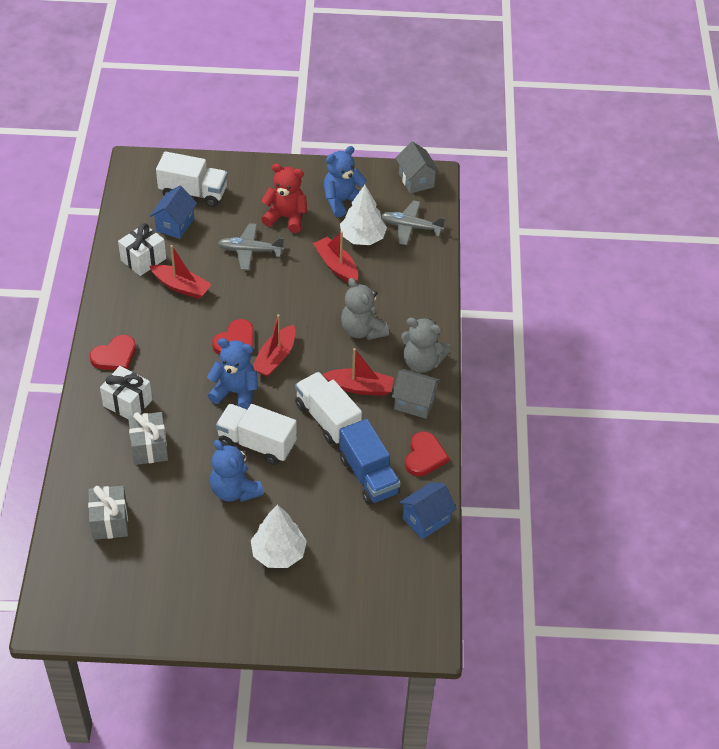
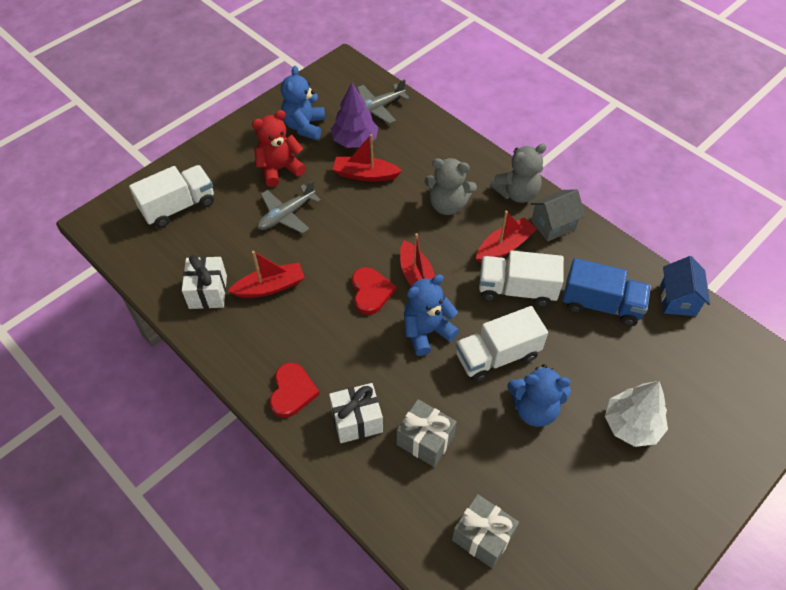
camera: 45 degrees left, 5 degrees up
(175, 225) = (197, 243): blue house -> none
(362, 237) = (355, 140): white tree -> purple tree
(416, 180) = (336, 74): grey house -> none
(424, 456) = (612, 256): red heart -> none

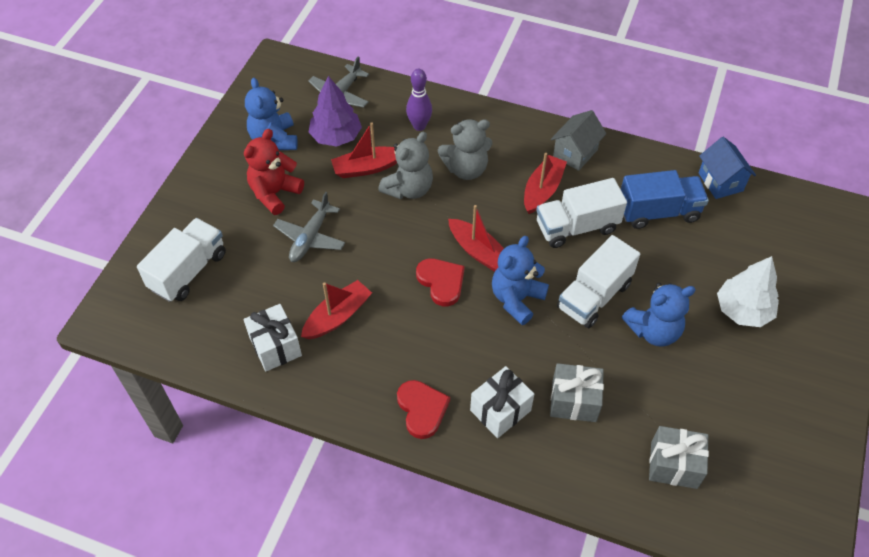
camera: 25 degrees left, 0 degrees up
(429, 155) = (419, 126): none -> purple bowling pin
(517, 193) = (525, 134): grey teddy bear -> grey teddy bear (408, 189)

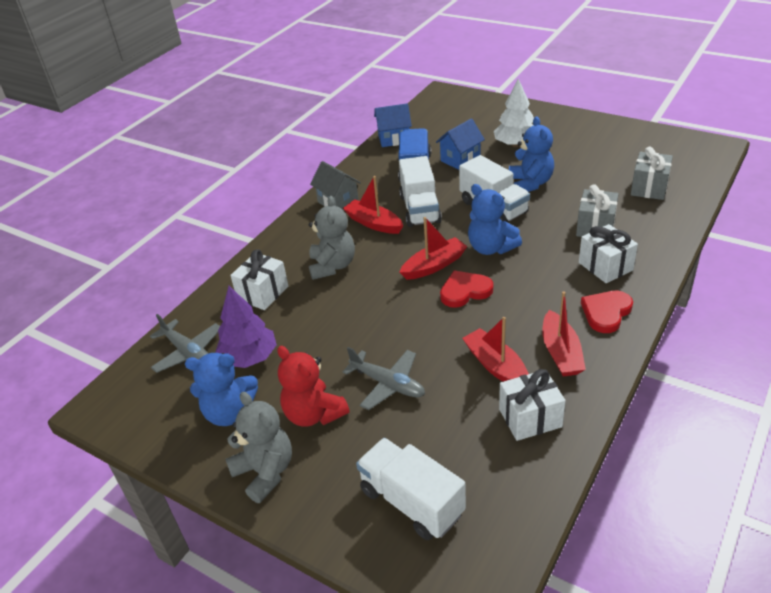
camera: 75 degrees left, 15 degrees down
(367, 168) = (305, 334): red boat -> red boat (561, 353)
(408, 189) = (344, 306): grey teddy bear -> grey teddy bear (265, 472)
(419, 126) = (263, 293): purple bowling pin -> white gift
(422, 409) = (606, 312): red heart -> red heart turned 45 degrees counterclockwise
(691, 254) = (460, 159): none -> blue house

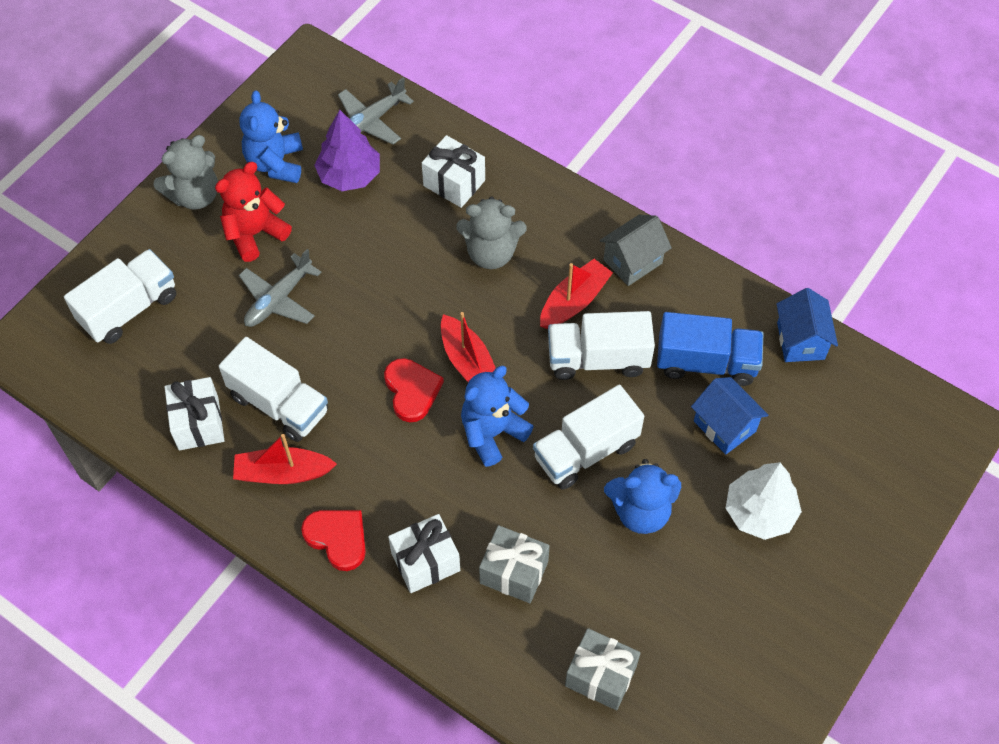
camera: 90 degrees right, 20 degrees up
(496, 366) = (279, 404): red boat -> white truck

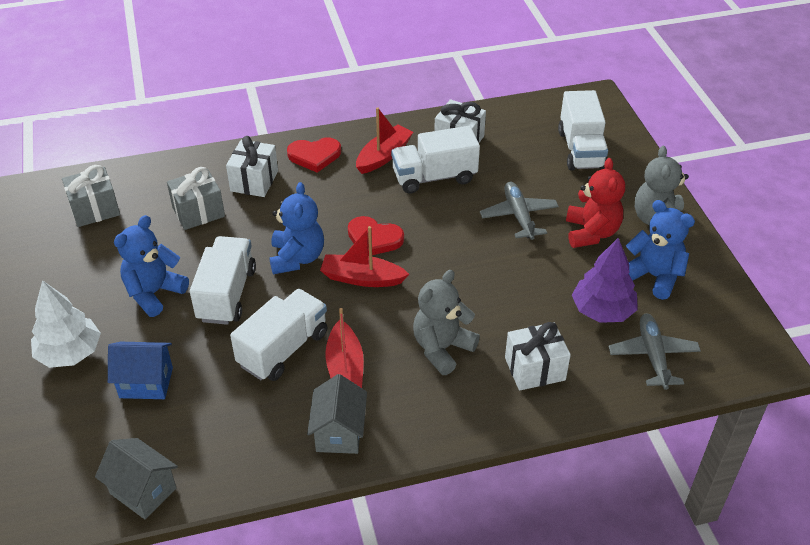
camera: 130 degrees right, 15 degrees down
(706, 362) = (203, 411): blue truck -> none
(800, 341) = (143, 491): blue house -> grey house

